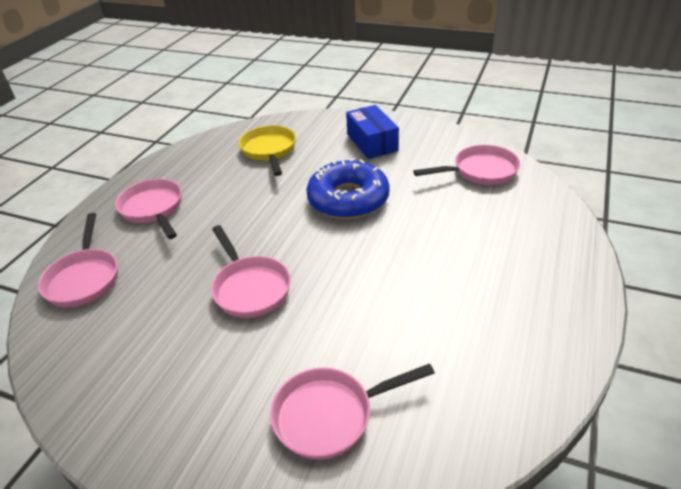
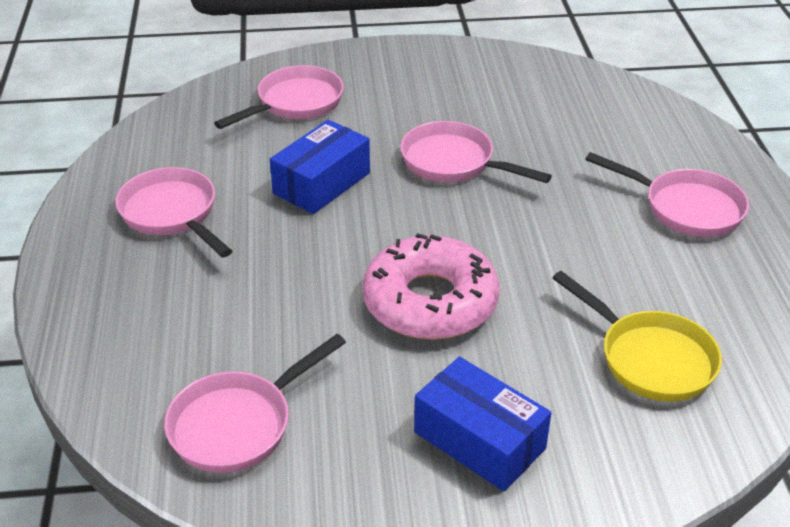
camera: 150 degrees right, 0 degrees up
(84, 278) = (641, 123): pink pan -> pink pan (172, 214)
(348, 199) = (430, 302): blue donut -> pink donut
(361, 301) = (322, 183): none -> blue box

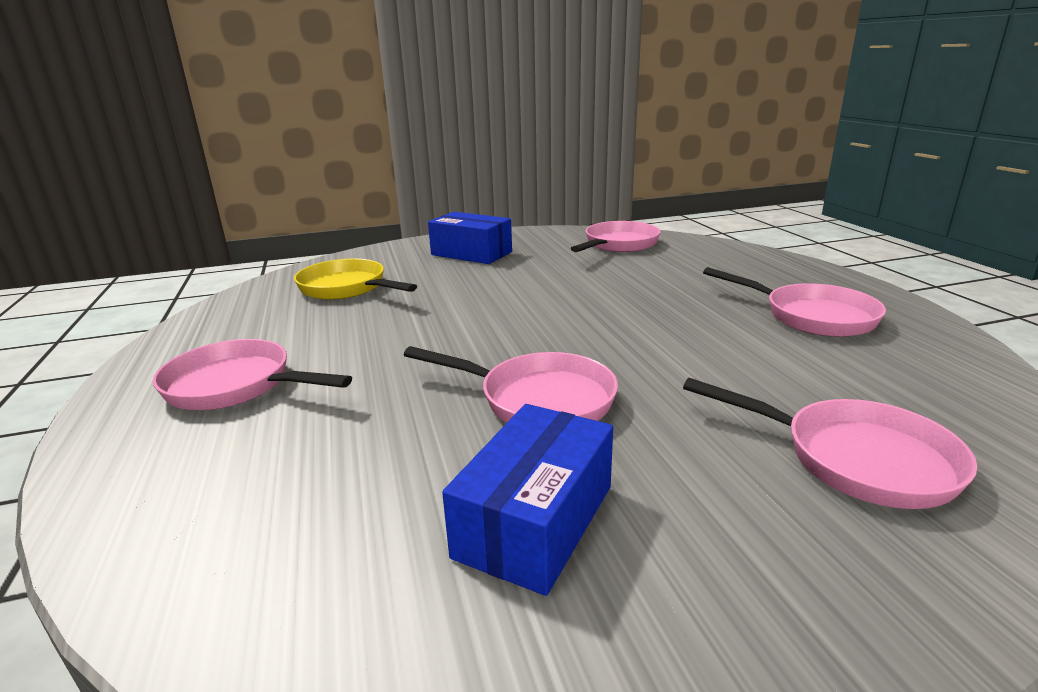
camera: 170 degrees right, 15 degrees down
(295, 103) = (855, 459): pink pan -> pink pan turned 90 degrees counterclockwise
(322, 183) = (690, 358): blue box -> blue box (535, 520)
(430, 302) = (522, 294): pink donut -> none

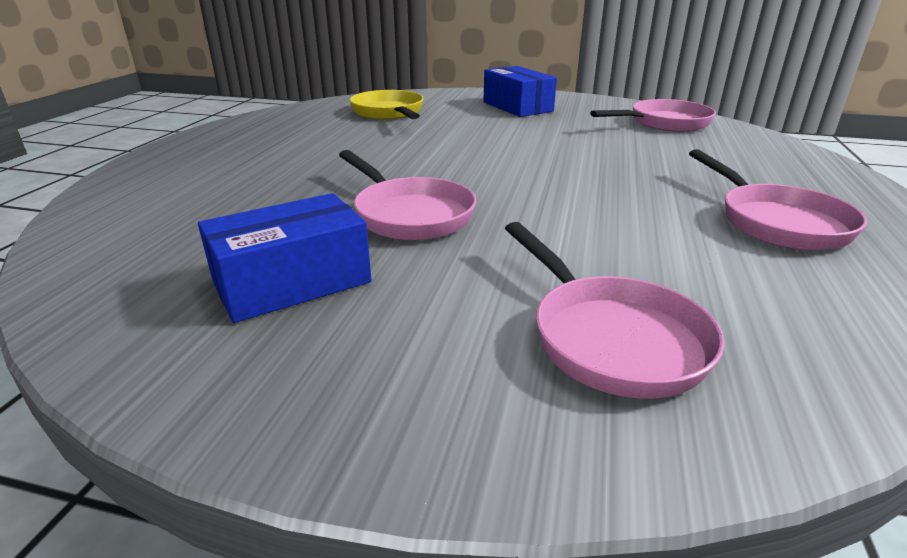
camera: 30 degrees right, 5 degrees up
(236, 386) = (241, 155): pink pan -> none

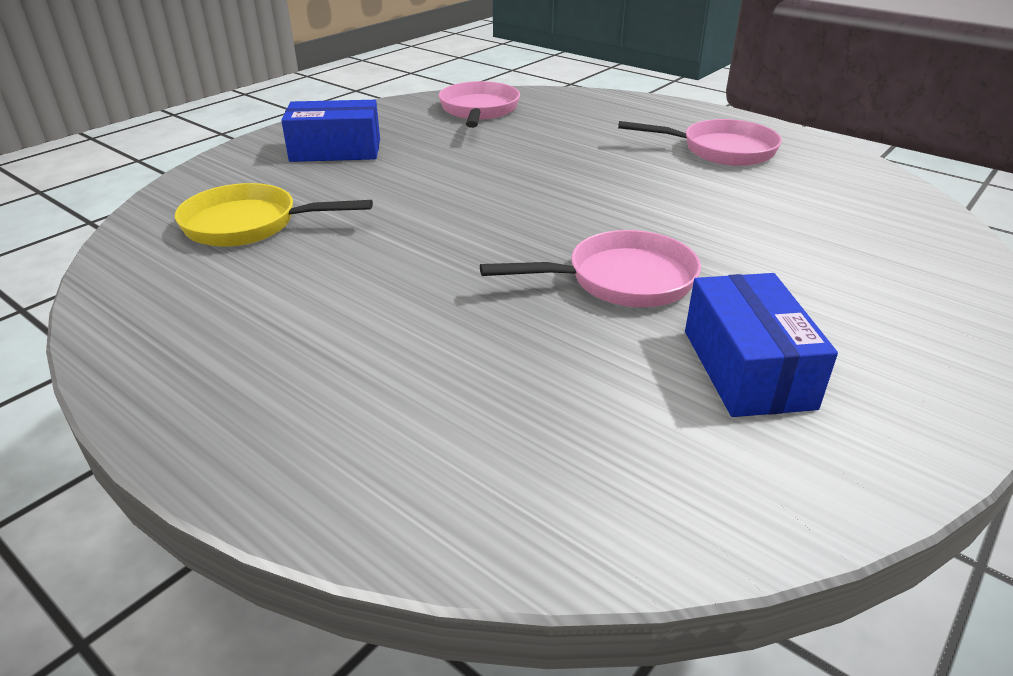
camera: 65 degrees left, 5 degrees up
(610, 338) = (866, 253): pink pan -> none

